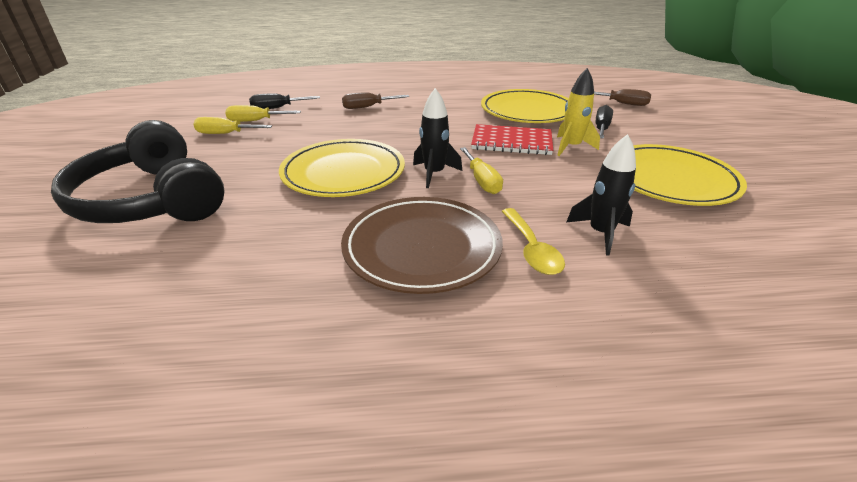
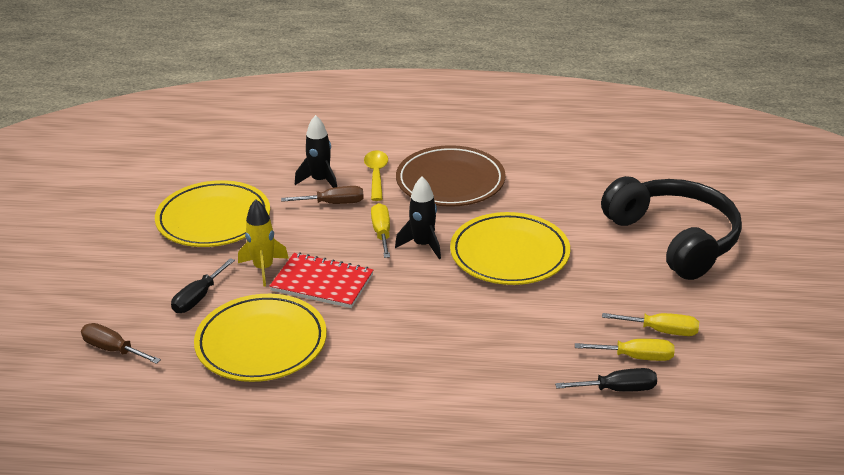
camera: 170 degrees left, 0 degrees up
(367, 107) = (483, 378): brown screwdriver -> brown screwdriver (333, 203)

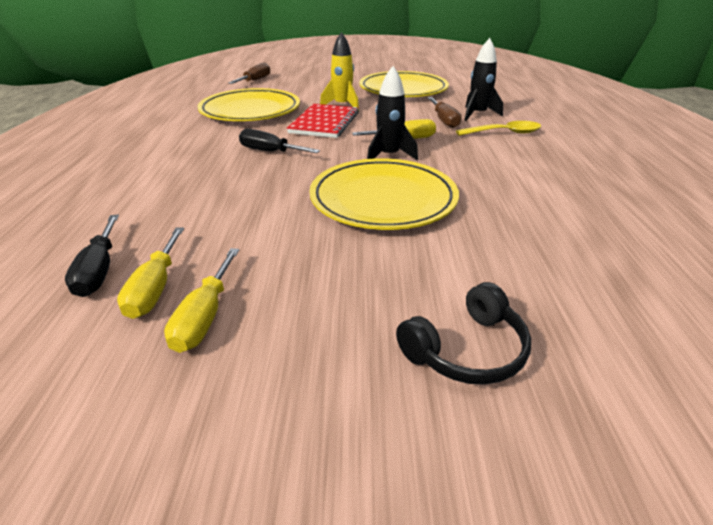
camera: 85 degrees right, 0 degrees up
(198, 298) = (306, 93): black screwdriver -> black screwdriver (270, 151)
(450, 181) = (517, 165): brown plate -> none
(674, 239) = (467, 350): black headphones -> black headphones, size x0.48

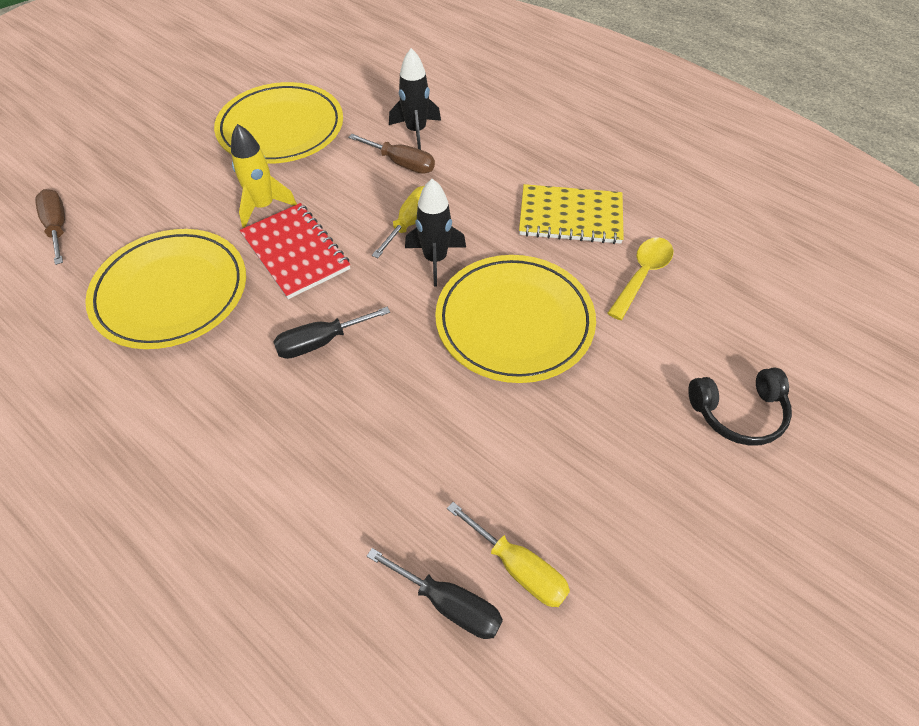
camera: 50 degrees left, 20 degrees up
(205, 317) = (589, 548): yellow screwdriver -> none
(467, 350) = (738, 413): black headphones -> black headphones turned 75 degrees clockwise
(504, 133) = (476, 149): yellow spoon -> yellow spoon (642, 275)
(519, 182) = (570, 217): none -> yellow notebook

